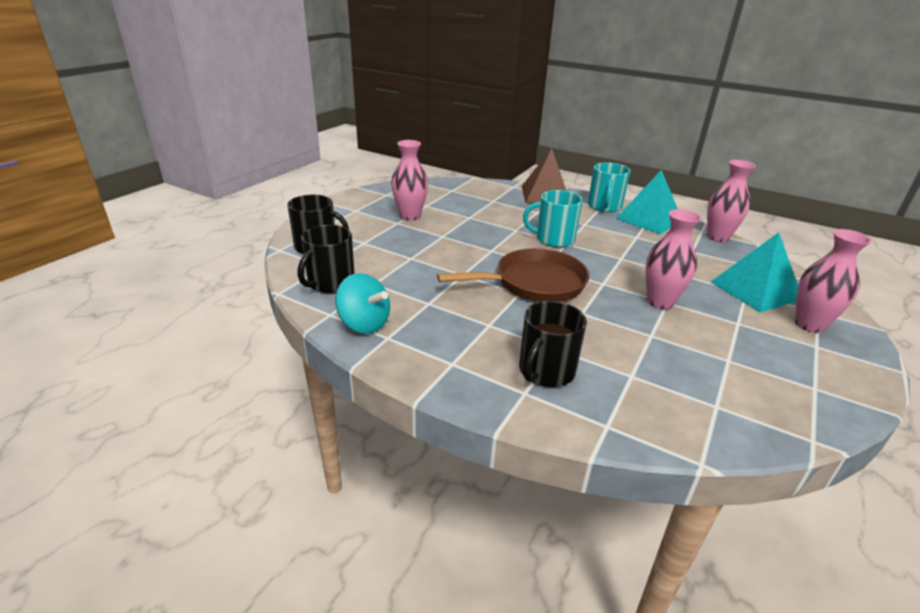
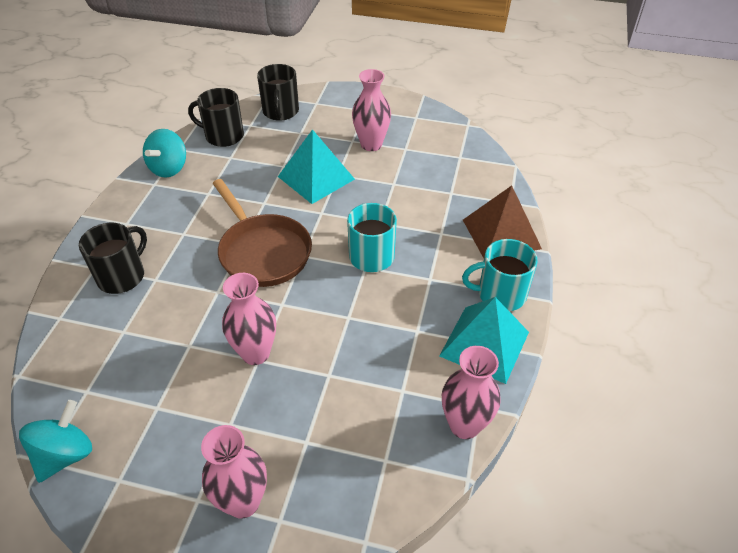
camera: 75 degrees right, 15 degrees up
(546, 371) = (122, 276): black mug -> black mug turned 105 degrees clockwise
(755, 290) = (314, 453): turquoise pyramid -> turquoise pyramid (316, 177)
(800, 422) = (65, 455): none -> turquoise spinning top

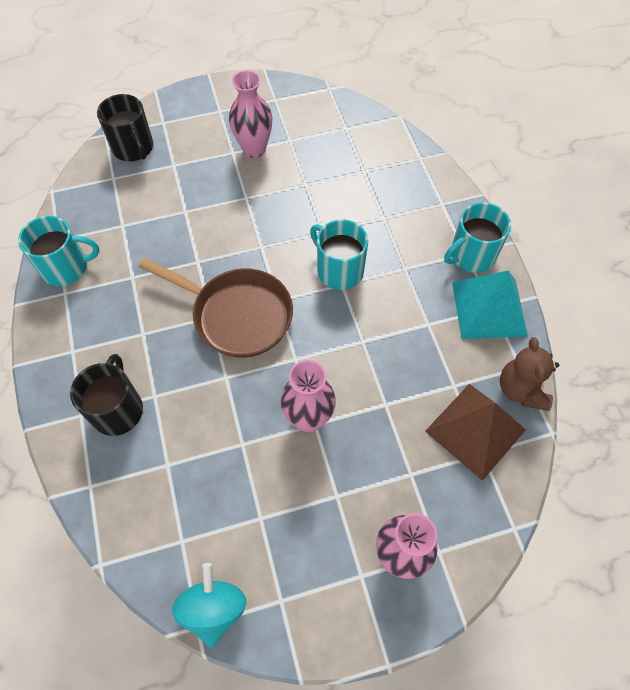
camera: 30 degrees left, 15 degrees up
(169, 168) = (66, 267): turquoise spinning top -> turquoise mug
(223, 136) = (94, 203): black mug -> none
(316, 177) = (227, 210): turquoise pyramid -> none
(464, 425) = (521, 389): pink vase -> brown teddy bear
(501, 234) = (434, 194): brown pyramid -> brown pyramid (475, 430)

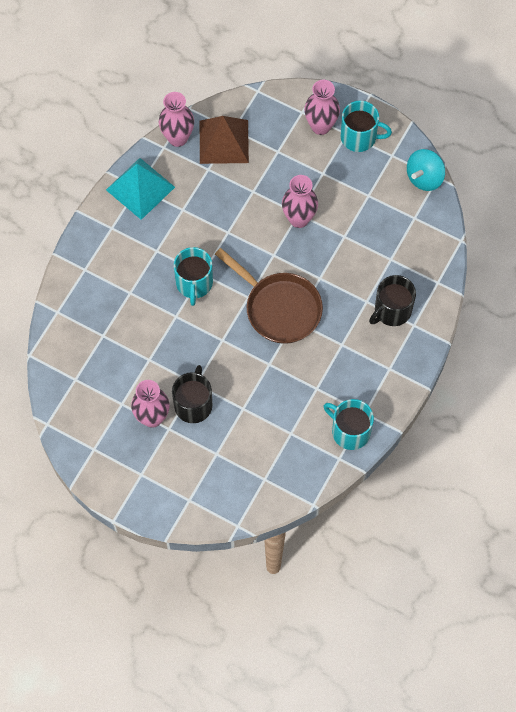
camera: 135 degrees left, 5 degrees up
(133, 148) = (229, 494): black mug -> black mug (193, 404)
(237, 315) = (279, 308): brown pan -> brown pan turned 150 degrees clockwise
(471, 255) = (110, 224): turquoise mug -> turquoise mug (359, 137)
(521, 389) = (177, 138): brown teddy bear -> pink vase

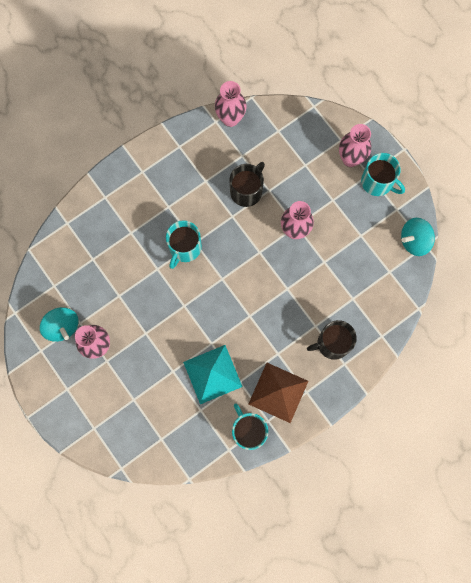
camera: 25 degrees right, 10 degrees up
(105, 415) = (62, 326): none -> turquoise spinning top
(140, 188) = (180, 148): turquoise pyramid -> turquoise pyramid (212, 374)
(193, 404) = (135, 349): black mug -> black mug (246, 191)
(224, 141) = (266, 137): brown pyramid -> brown pyramid (278, 392)
(279, 308) = (242, 299): brown pan -> none

